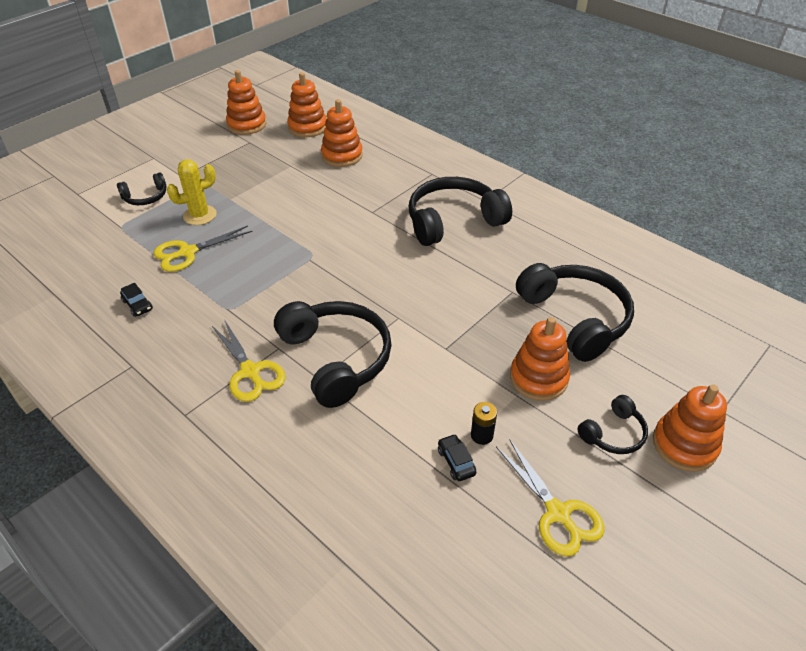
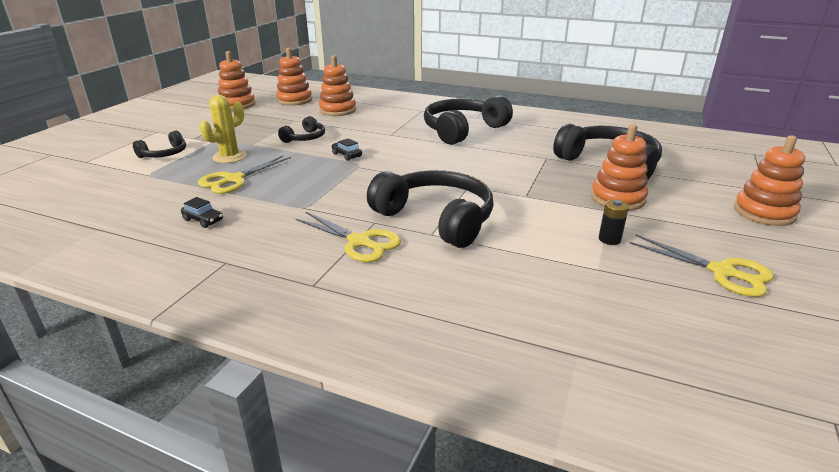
camera: 20 degrees left, 15 degrees down
(456, 462) = (605, 260): black car -> black car (347, 155)
(613, 434) = (708, 217): black headphones -> black headphones (305, 138)

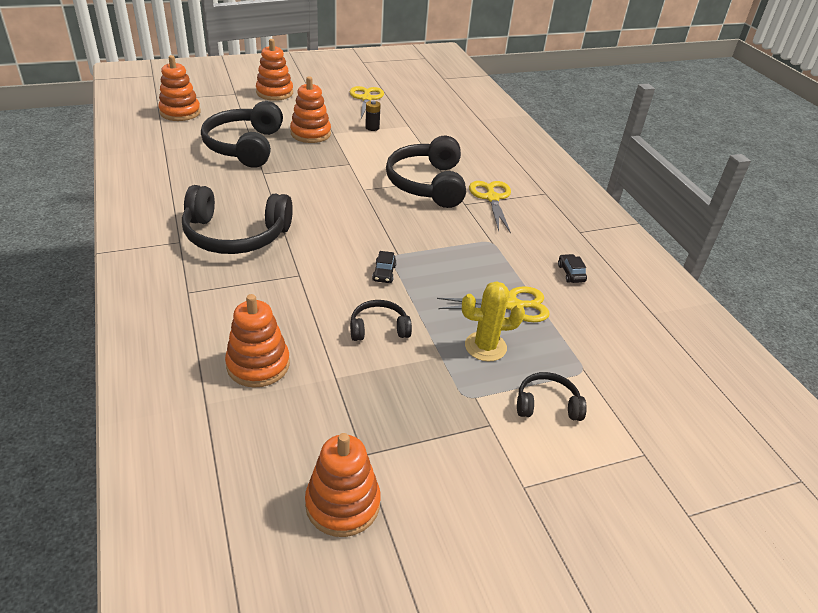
camera: 135 degrees left, 10 degrees up
(294, 100) = (254, 447): orange stacking toy -> orange stacking toy (180, 112)

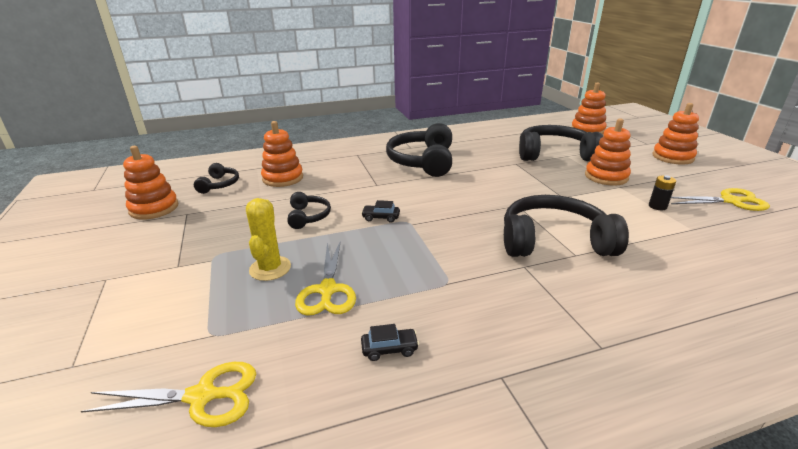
camera: 95 degrees right, 10 degrees down
(492, 198) = (551, 289): yellow scissors -> yellow scissors (202, 396)
(547, 404) = (179, 301): black headphones -> black headphones (219, 184)

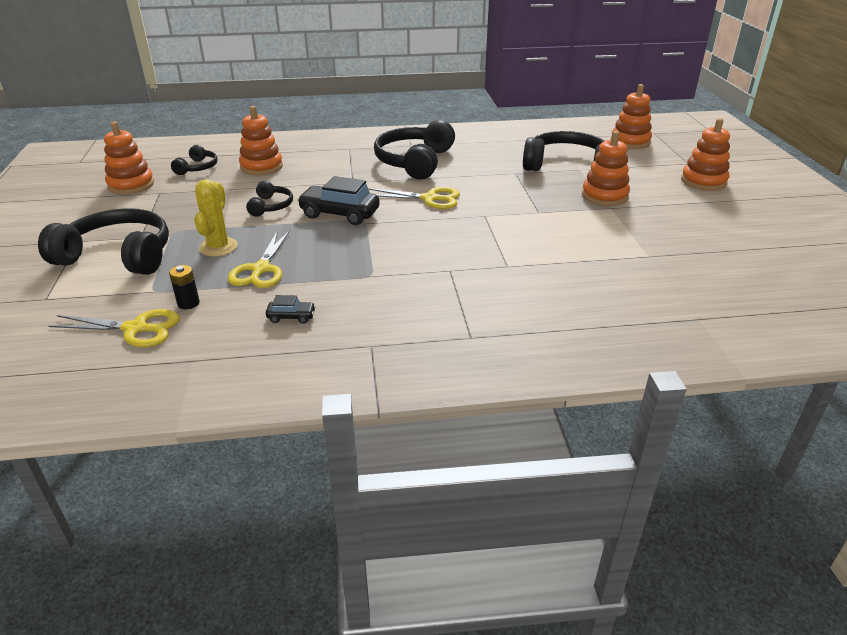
camera: 10 degrees right, 5 degrees up
(381, 217) = (339, 214): black car -> black car, size x2.08
(553, 241) = (495, 252): black headphones -> black headphones (118, 256)
(657, 206) = (633, 231): black battery -> black battery (188, 303)
(730, 201) = (720, 234): yellow scissors -> yellow scissors (429, 199)

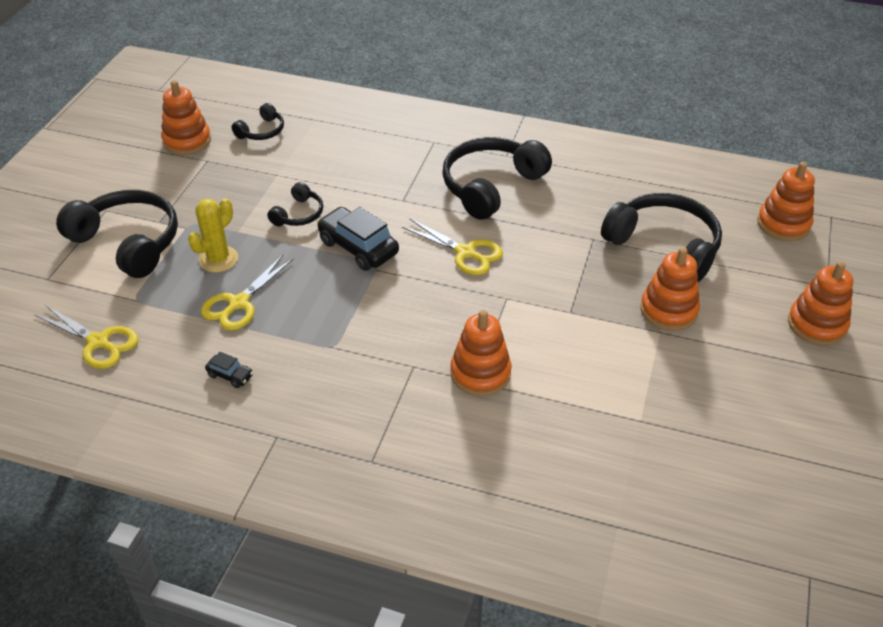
camera: 25 degrees right, 10 degrees up
(188, 303) = (155, 326): black battery -> none
(261, 167) = (324, 148): orange stacking toy -> orange stacking toy (480, 373)

